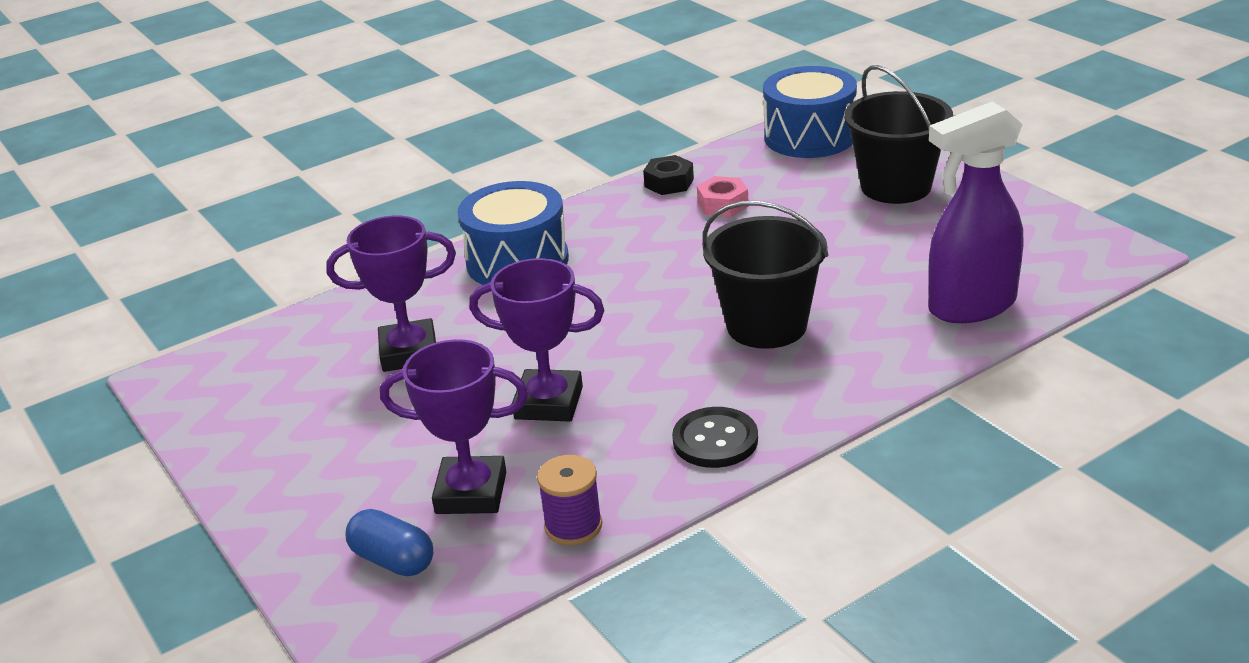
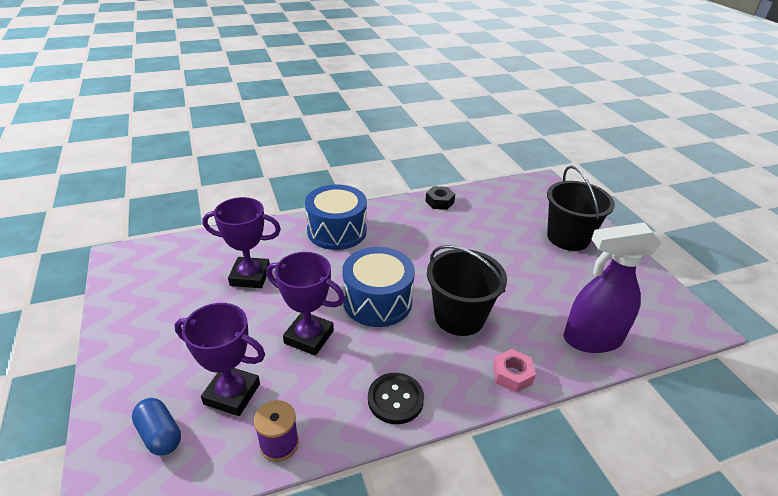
camera: 10 degrees right, 5 degrees up
(722, 204) = (464, 223): pink nut -> pink nut (512, 375)
(810, 137) = (528, 192): blue drum -> blue drum (377, 301)

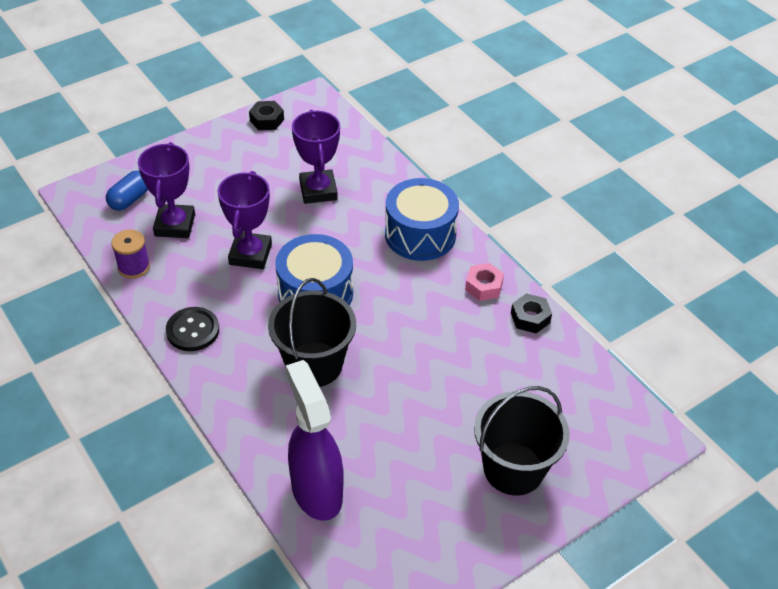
camera: 75 degrees right, 10 degrees up
(122, 293) = (267, 120): none -> black nut
(512, 375) = (243, 417): pink nut -> pink nut (483, 286)

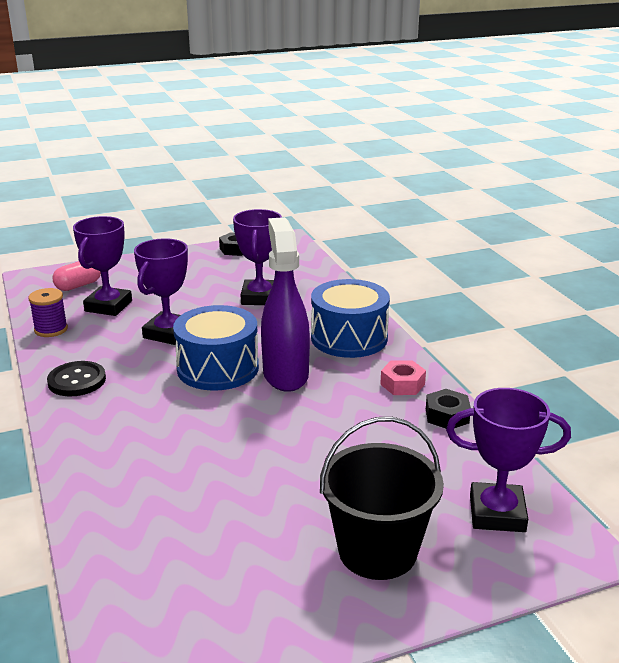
camera: 15 degrees right, 20 degrees down
(129, 199) = (78, 286): blue capsule -> pink capsule
(314, 364) = (186, 423): black bucket -> none
(316, 490) = (127, 534): purple spray bottle -> purple spray bottle (285, 374)
(592, 415) = (497, 513): none -> purple trophy

